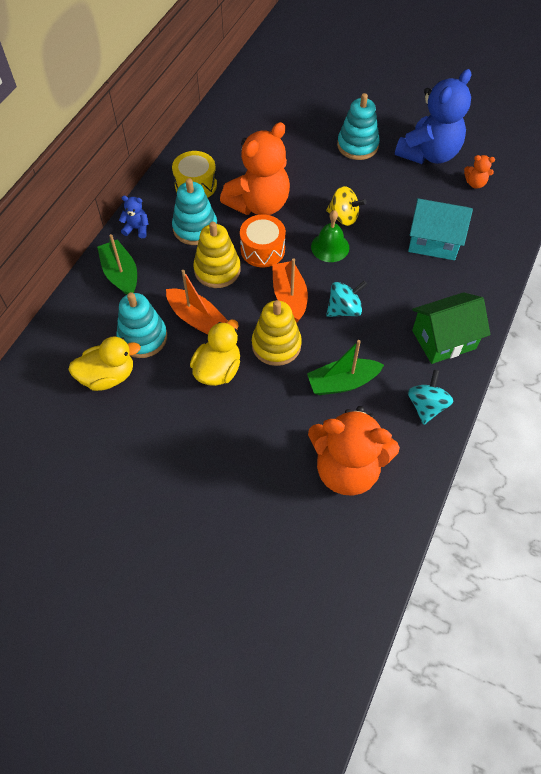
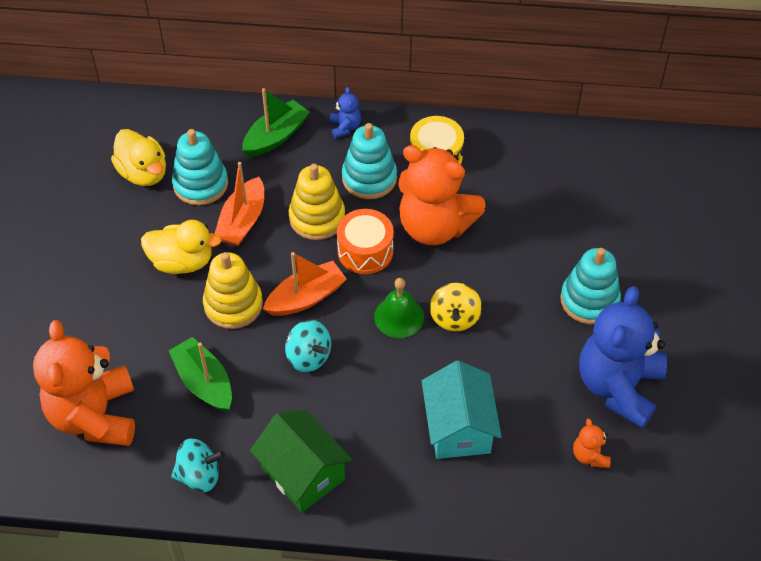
camera: 70 degrees right, 5 degrees down
(429, 154) = (618, 386): blue teddy bear -> blue teddy bear turned 90 degrees clockwise

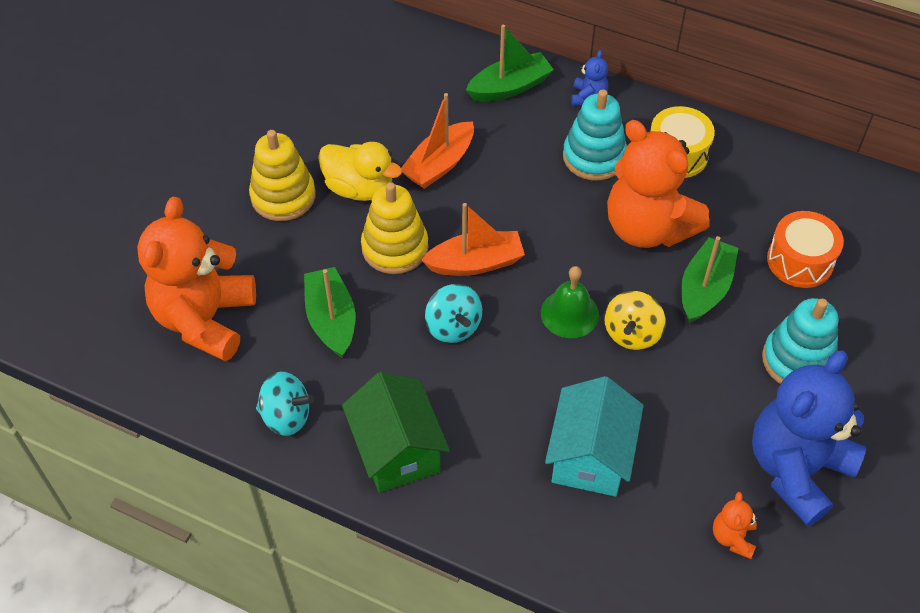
camera: 20 degrees right, 0 degrees up
(143, 173) = (357, 87): yellow duck -> none
(200, 184) = (411, 114): turquoise stacking toy -> none
(317, 218) = (520, 183): yellow stacking toy -> yellow stacking toy (283, 196)
(365, 251) = (559, 232): orange drum -> orange drum (800, 261)
(498, 263) = (705, 288): none -> green boat

